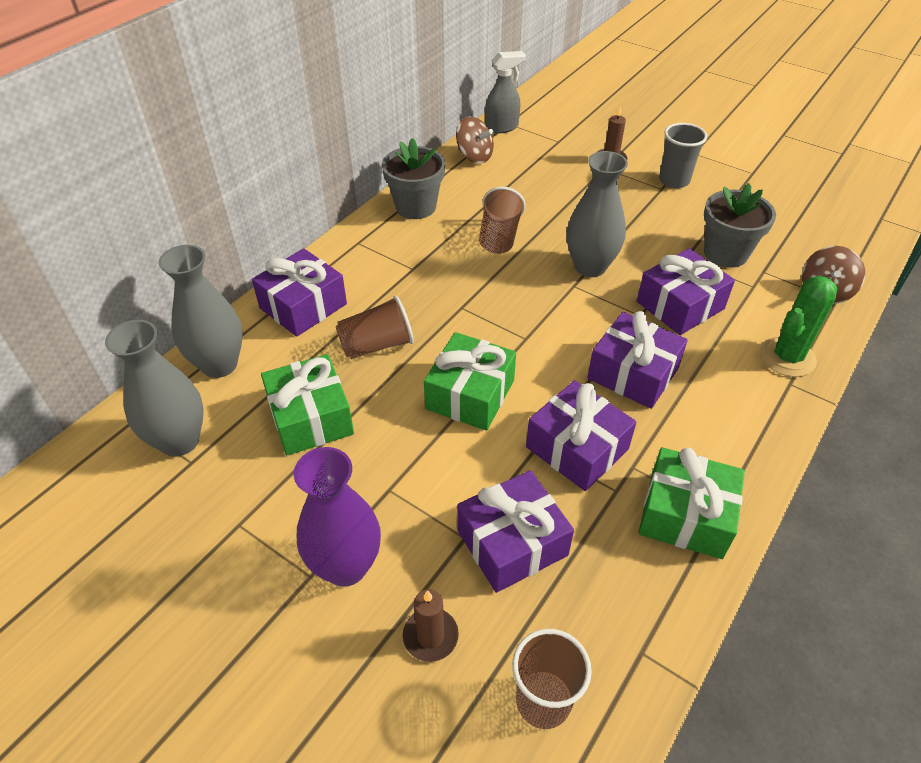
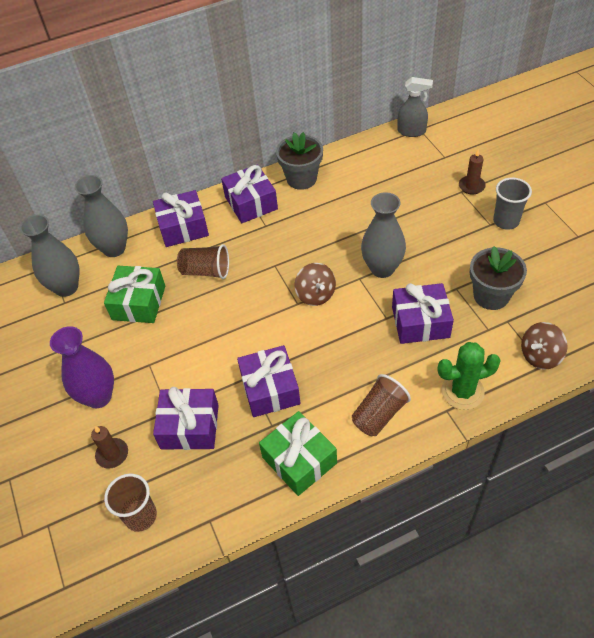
camera: 35 degrees right, 5 degrees up
(470, 394) = (235, 327): green gift -> none
(474, 156) = (372, 150): brown spinning top -> brown spinning top (315, 294)
(499, 237) = (339, 222): brown cup -> brown cup (379, 414)
(633, 373) = (345, 356): purple gift -> purple gift (251, 203)

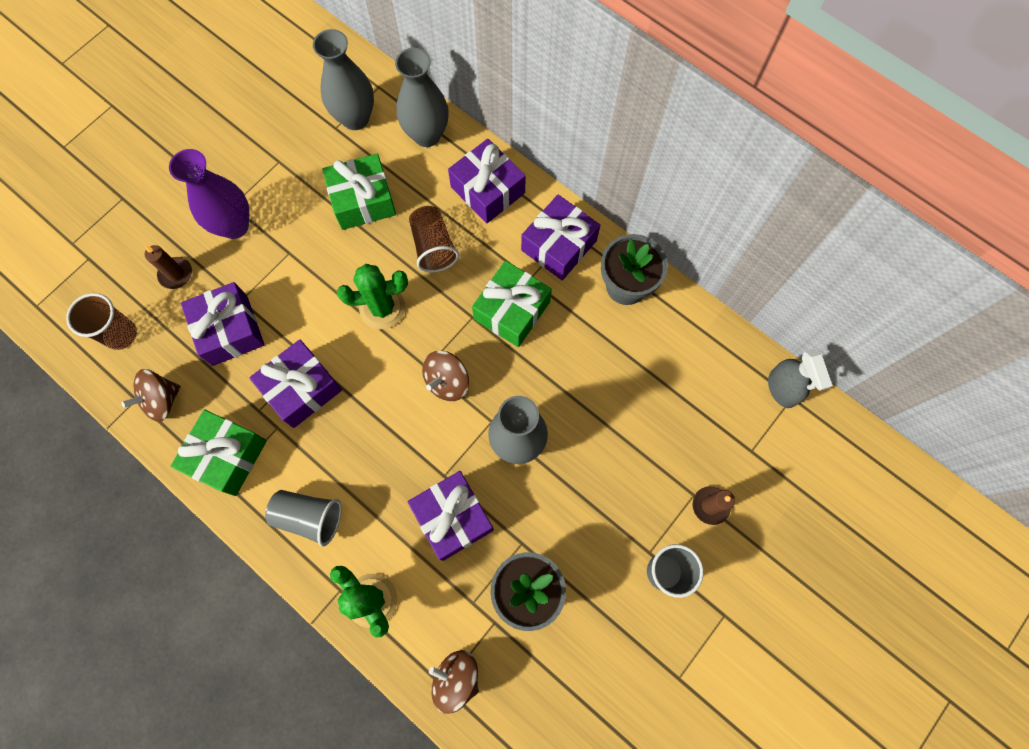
camera: 60 degrees right, 20 degrees up
(222, 498) = (162, 400): none -> brown spinning top
(235, 316) = (382, 308): none -> green cactus
(283, 242) = (512, 310): none -> green gift
(379, 414) = (309, 517): brown cup -> grey cup

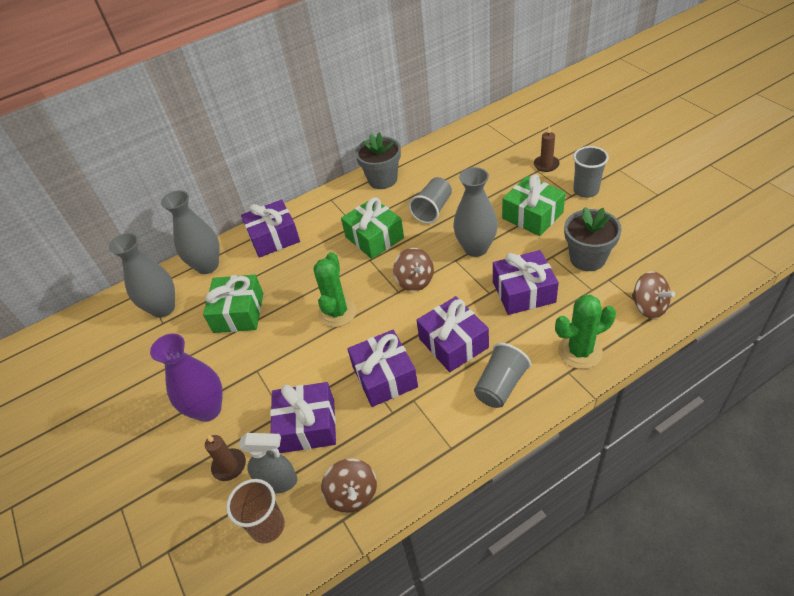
camera: 65 degrees left, 25 degrees down
(227, 456) = (427, 443): green gift -> green gift (532, 215)
(433, 247) = (302, 274): brown cup -> none
(456, 678) = (648, 307): brown spinning top -> brown spinning top turned 90 degrees counterclockwise
(559, 245) = (337, 207): purple gift -> purple gift (453, 343)
(579, 369) = (433, 209): none -> grey cup
(782, 389) = (479, 126): grey spray bottle -> grey spray bottle (278, 481)

